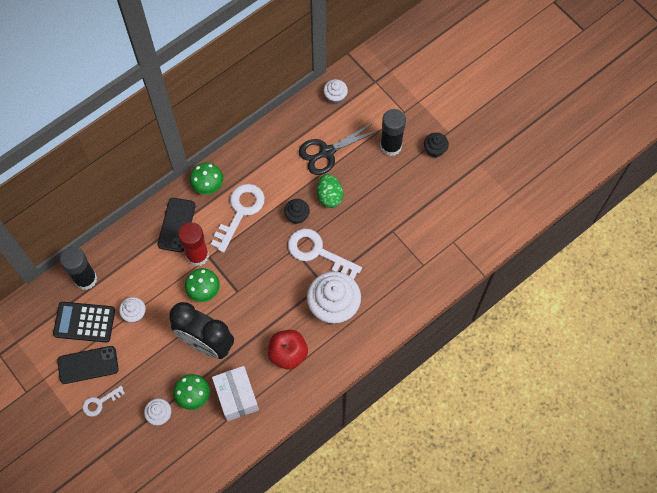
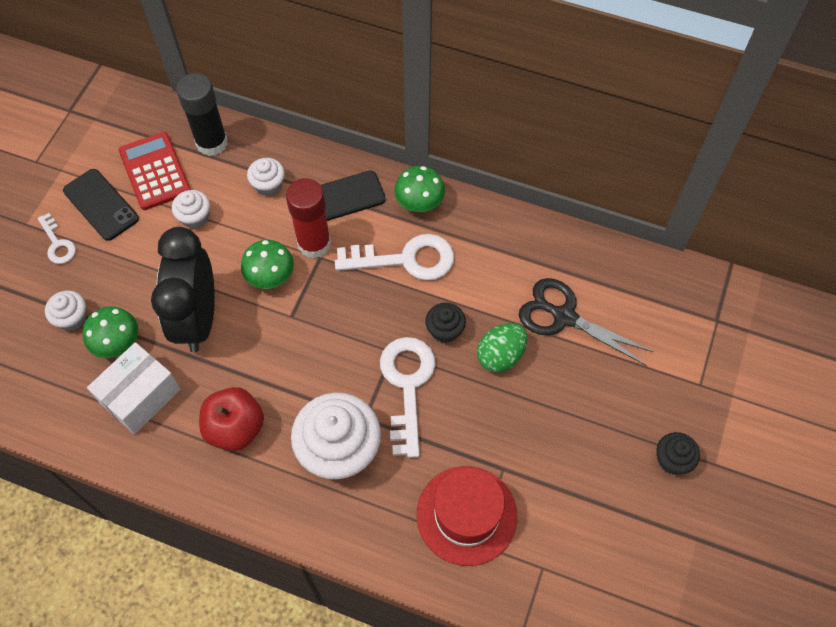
camera: 60 degrees right, 5 degrees down
(84, 322) = (155, 171): black calculator -> red calculator
(100, 402) = (57, 243): white key -> white key turned 150 degrees counterclockwise
(335, 96) = (655, 282): white cupcake -> white cupcake (268, 185)
(390, 146) = (633, 395): black glue stick -> none
(406, 262) = (466, 515): none -> red hat

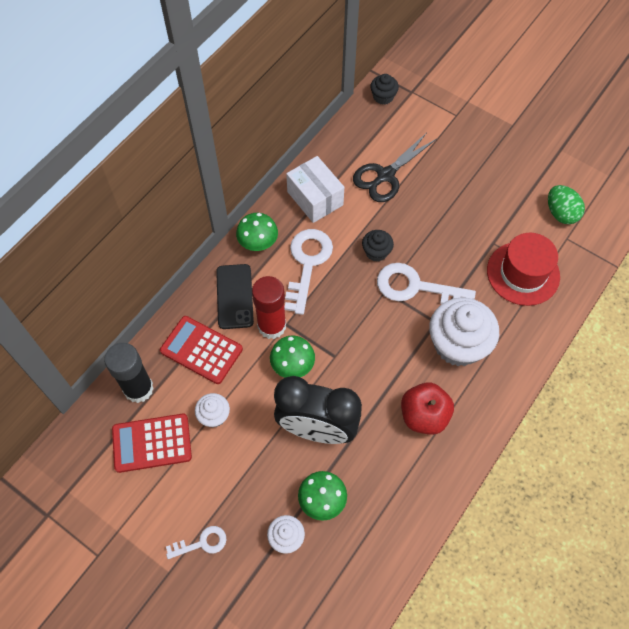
camera: 75 degrees left, 0 degrees up
(101, 205) = (172, 497): black phone -> none
(140, 396) = (378, 487): white box -> white box (315, 198)
(268, 185) = (201, 350): white cupcake -> red calculator
(500, 355) = (406, 222): green egg -> green egg (561, 213)
(672, 460) = (505, 146): black cupcake -> black cupcake (383, 97)

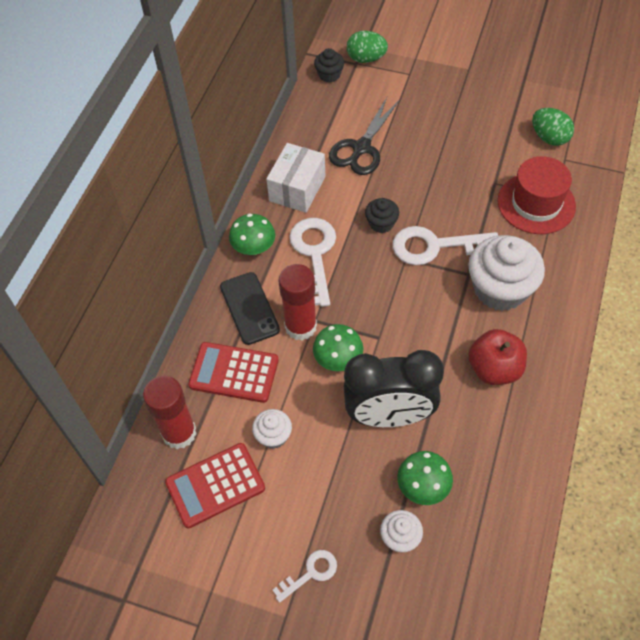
camera: 15 degrees left, 5 degrees down
(138, 389) = (179, 433): black glue stick -> red glue stick
(315, 198) = (297, 189): white box -> white box turned 75 degrees clockwise
(422, 90) = (366, 59): none -> green egg

